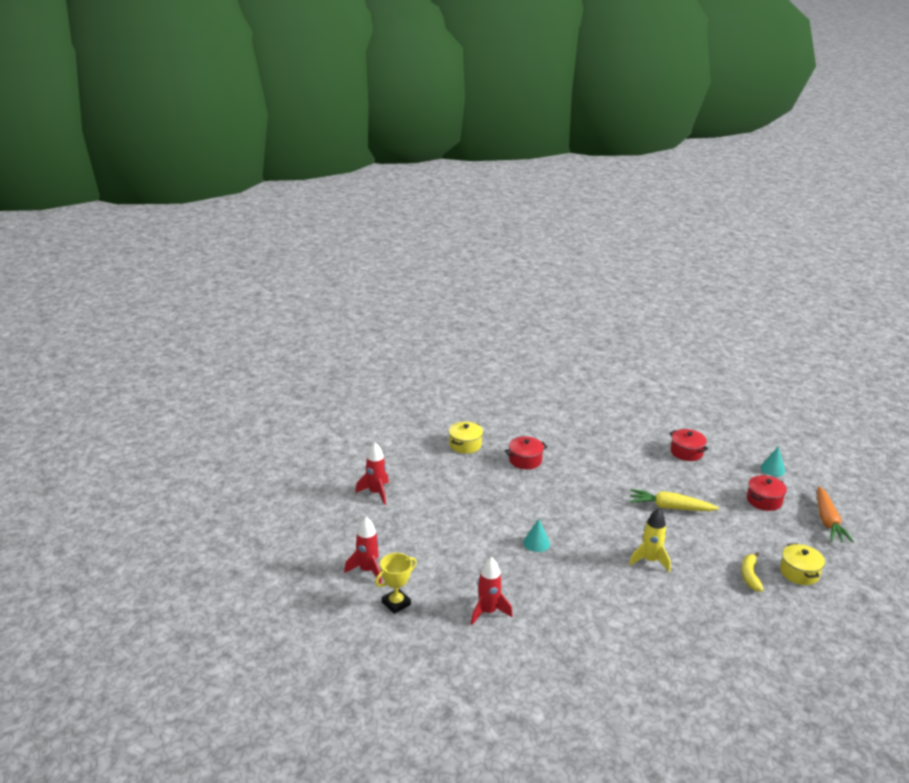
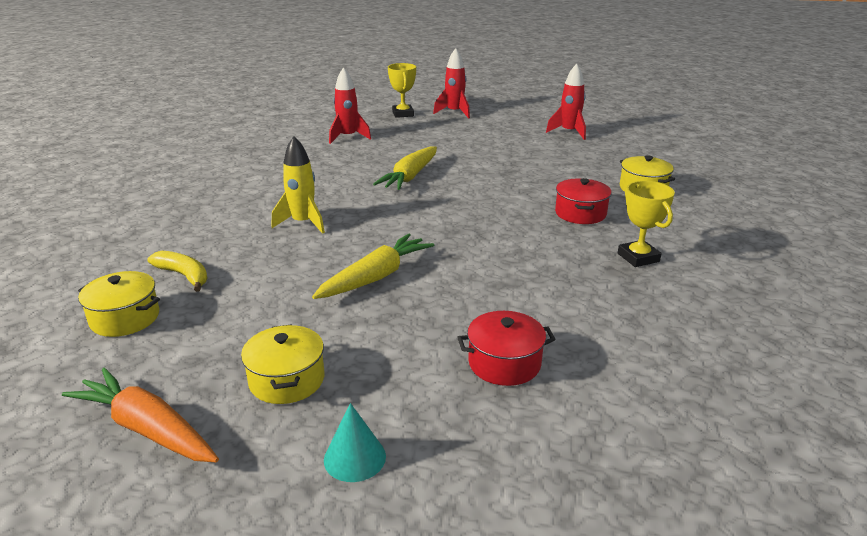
camera: 120 degrees right, 0 degrees up
(536, 543) = (410, 176): turquoise cone -> yellow carrot
(560, 434) = (638, 257): none -> yellow trophy
(764, 500) = (287, 380): red pot -> yellow pot

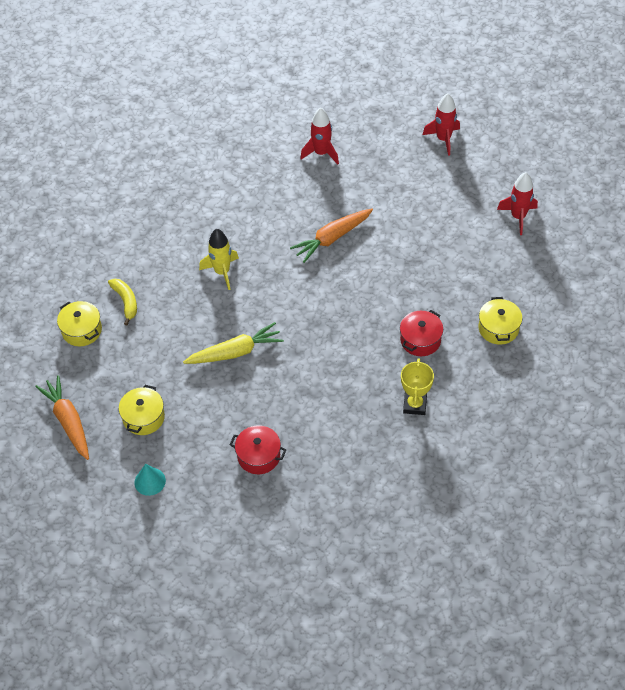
camera: 30 degrees right, 25 degrees up
(403, 114) = (394, 124): yellow trophy -> none
(410, 176) = (332, 238): yellow carrot -> orange carrot

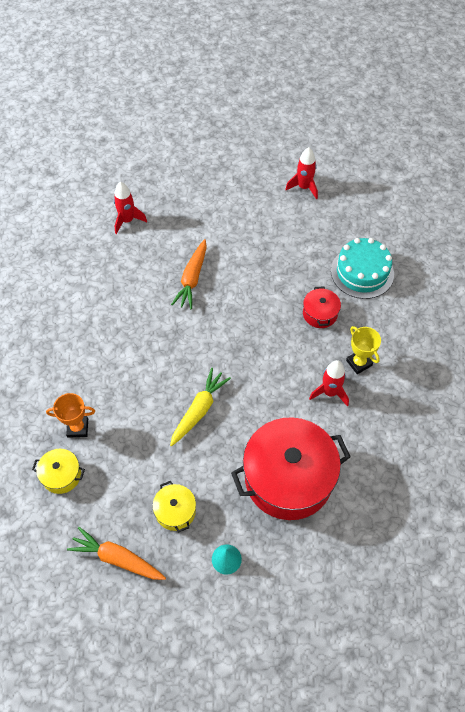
camera: 40 degrees left, 5 degrees up
(126, 302) = (77, 428): yellow banana -> orange trophy
(222, 272) = (133, 355): yellow rocket -> none
(258, 456) = (288, 478): red pot -> red pot, size x2.23
(443, 139) = (205, 162): red rocket -> red rocket (330, 392)
(498, 328) = (362, 272): yellow pot -> turquoise cake

